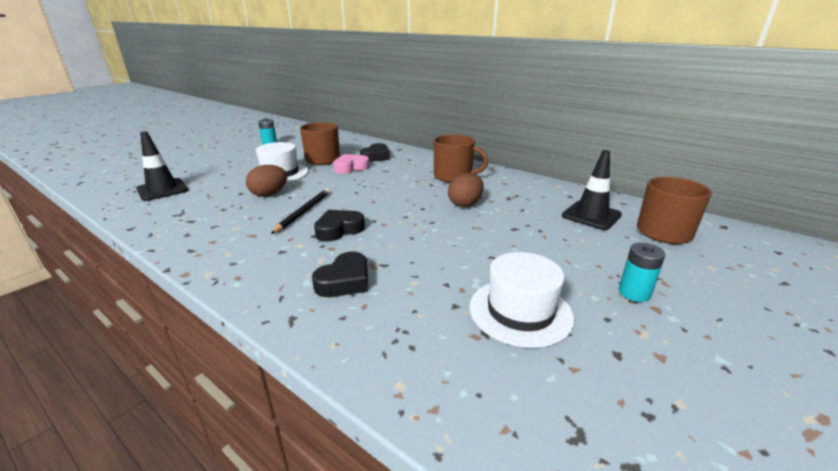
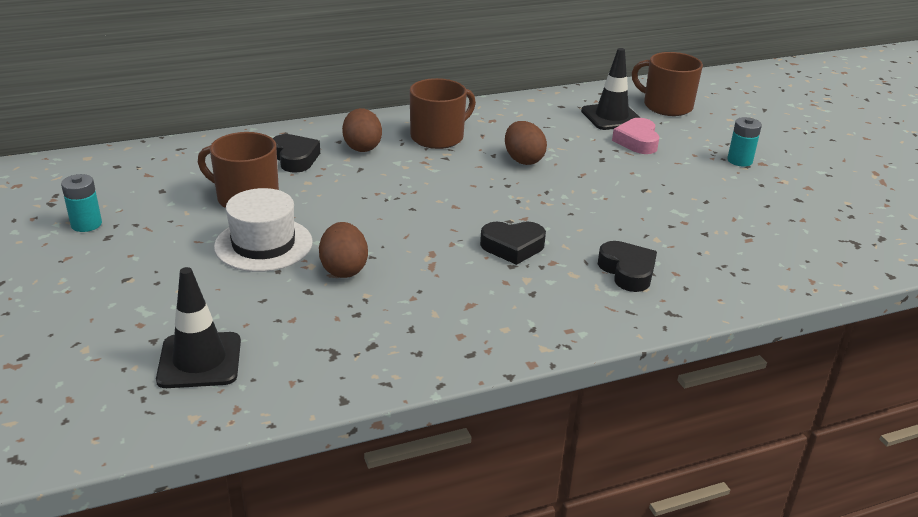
camera: 60 degrees left, 5 degrees up
(303, 212) = (437, 257): black pencil -> none
(339, 230) = (512, 247): black heart -> black heart turned 90 degrees counterclockwise
(350, 168) = (315, 188): pink heart -> pink heart (637, 141)
(410, 165) = (362, 147): none -> brown egg
(520, 311) = (731, 211): white hat -> none

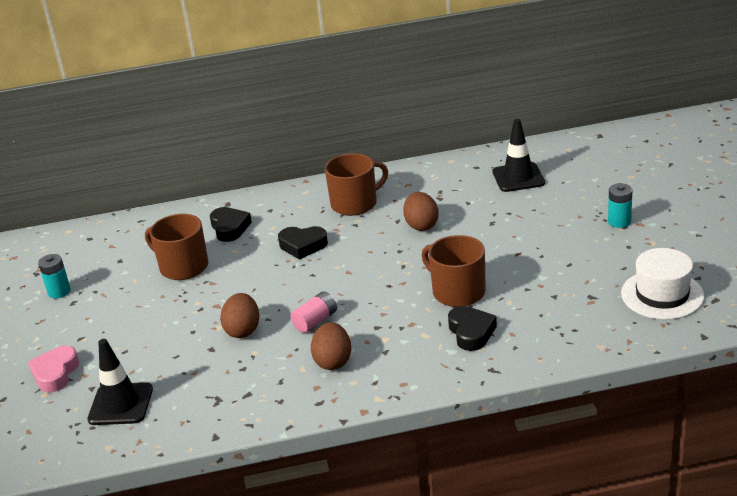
camera: 15 degrees right, 0 degrees up
(263, 244) = (187, 308): white hat -> white hat (662, 295)
(362, 147) = (287, 215): brown egg -> brown egg (333, 361)
(433, 259) = (315, 321): none -> pink battery
(512, 247) = (383, 310): black heart -> black heart (303, 246)
(637, 141) = (531, 203): pink heart -> pink heart (55, 373)
(666, 106) = (575, 163): brown mug -> brown mug (457, 292)

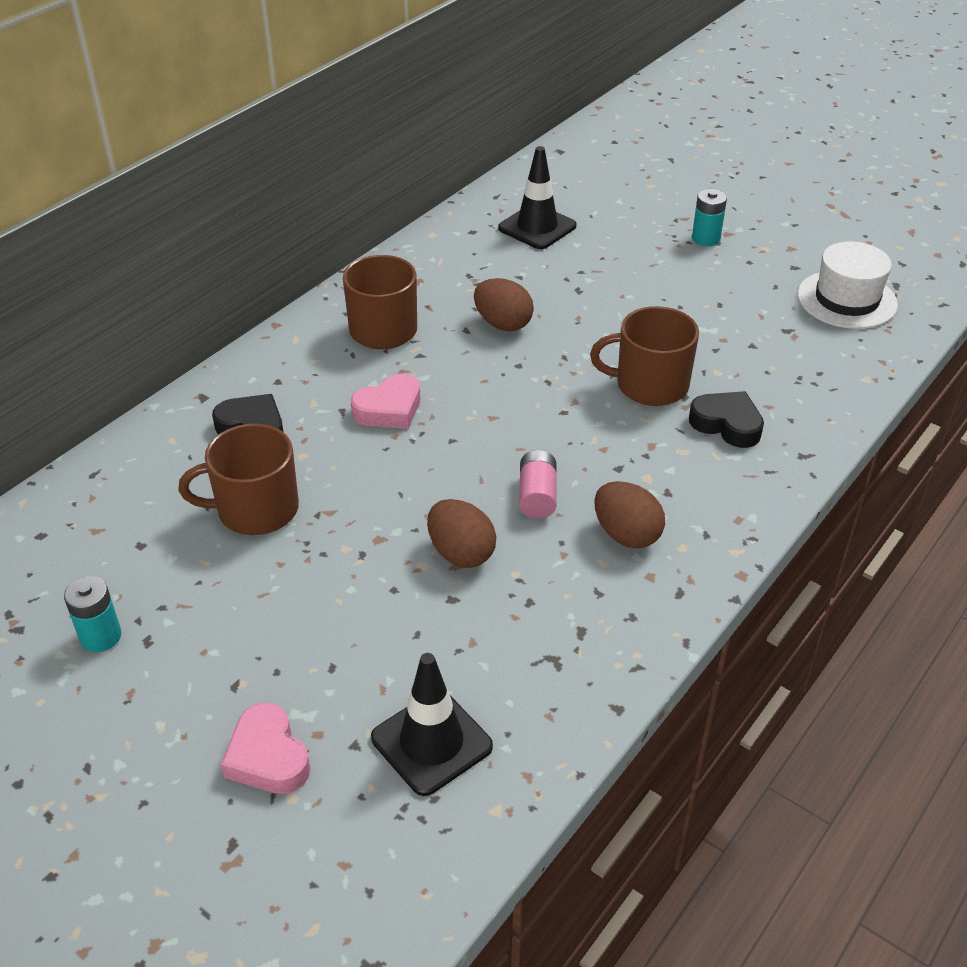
camera: 45 degrees left, 10 degrees up
(303, 246) = (389, 409): black heart -> pink heart

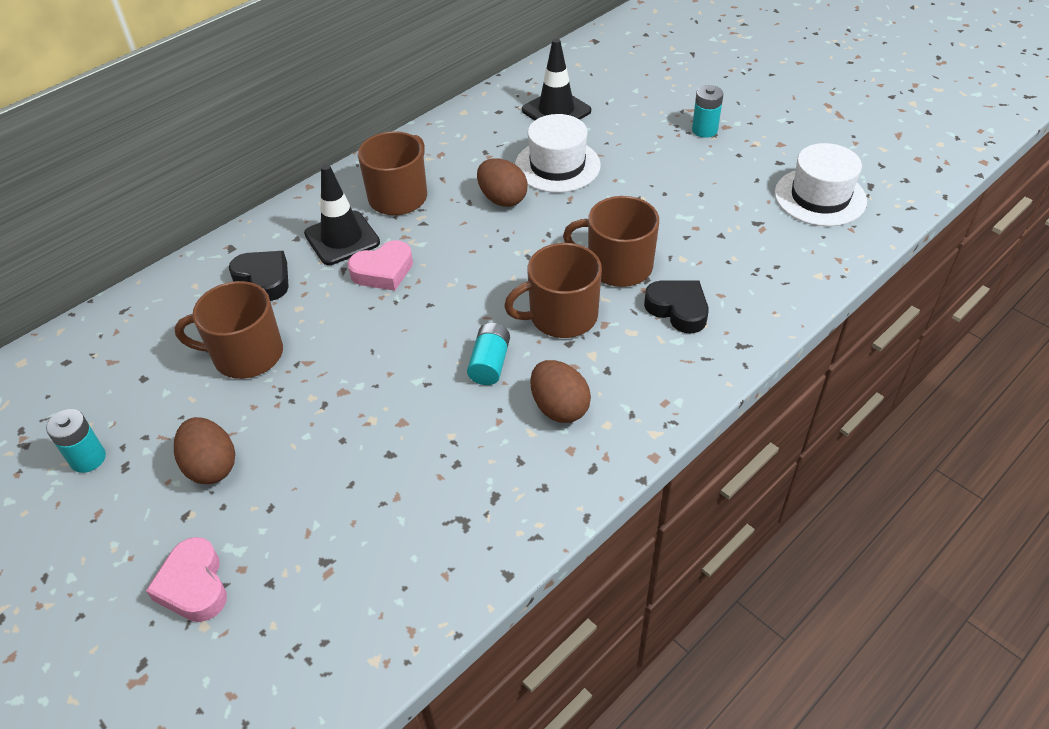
camera: 10 degrees right, 5 degrees up
(431, 742) = (336, 588): black traffic cone -> black traffic cone (342, 238)
(461, 553) = (409, 411): brown egg -> brown egg (211, 466)
(537, 496) = (490, 364): pink battery -> turquoise battery
(554, 285) = (557, 165): none -> white hat
(602, 441) = (561, 316): none -> brown mug

